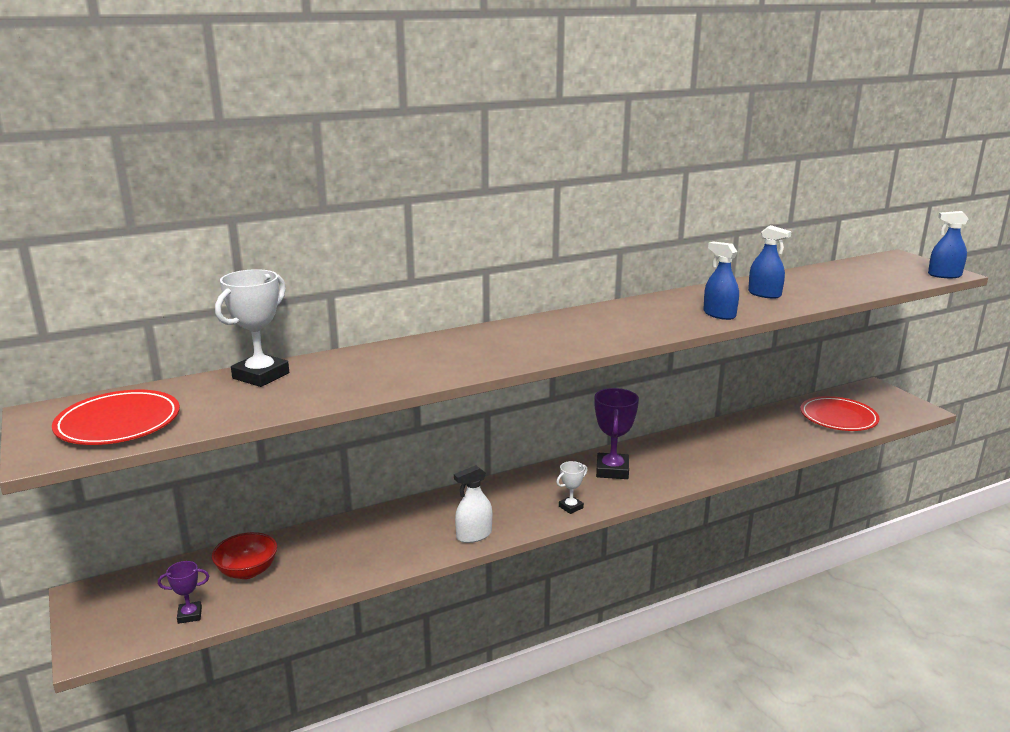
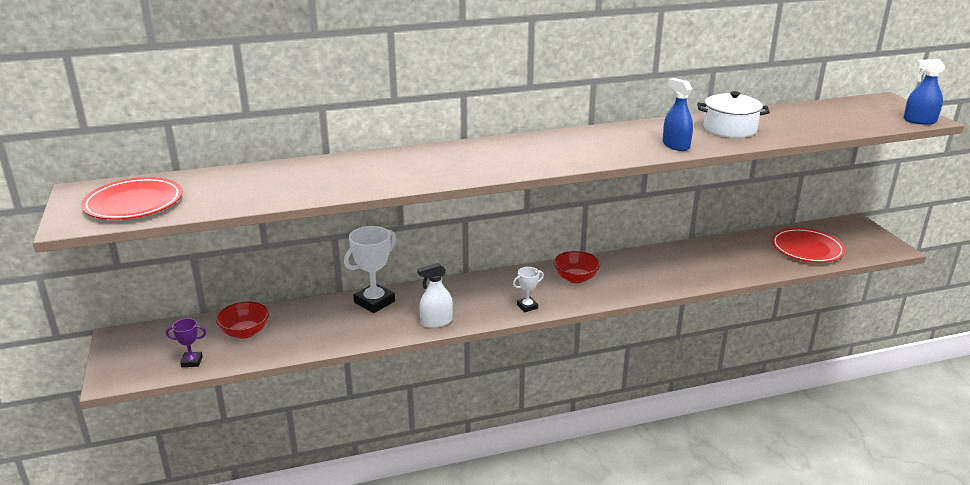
camera: 10 degrees right, 5 degrees up
(261, 376) = (257, 173): white trophy -> white trophy (374, 302)
(612, 470) = (576, 278): purple trophy -> red bowl
(764, 294) = (729, 129): blue spray bottle -> white pot

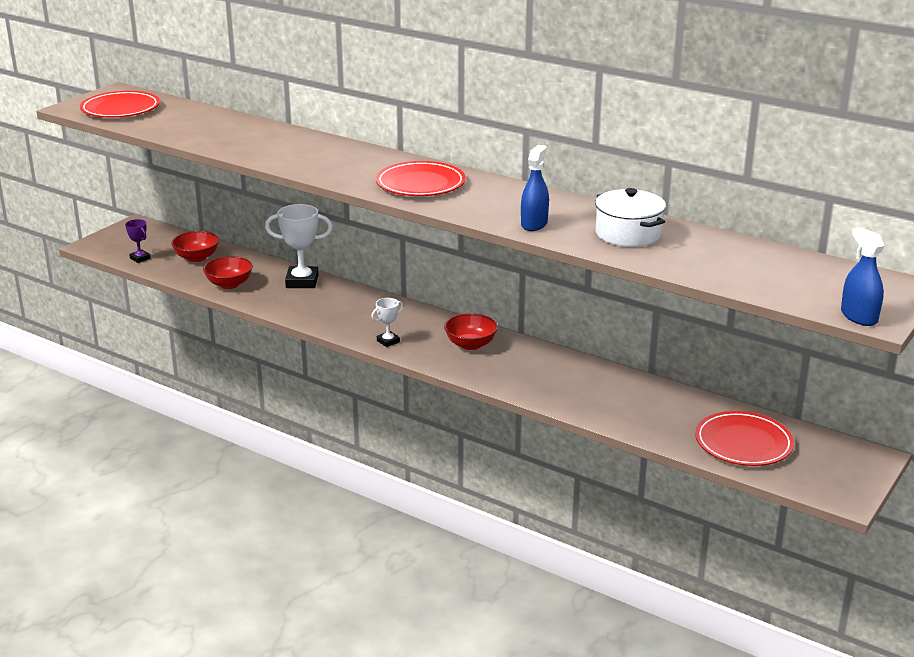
camera: 50 degrees right, 0 degrees up
(323, 336) = (229, 284): none -> red bowl
(436, 322) = (308, 315): white spray bottle -> none
(527, 306) = (388, 341): white trophy -> white trophy turned 60 degrees counterclockwise
(545, 152) = (420, 184): none -> red plate

